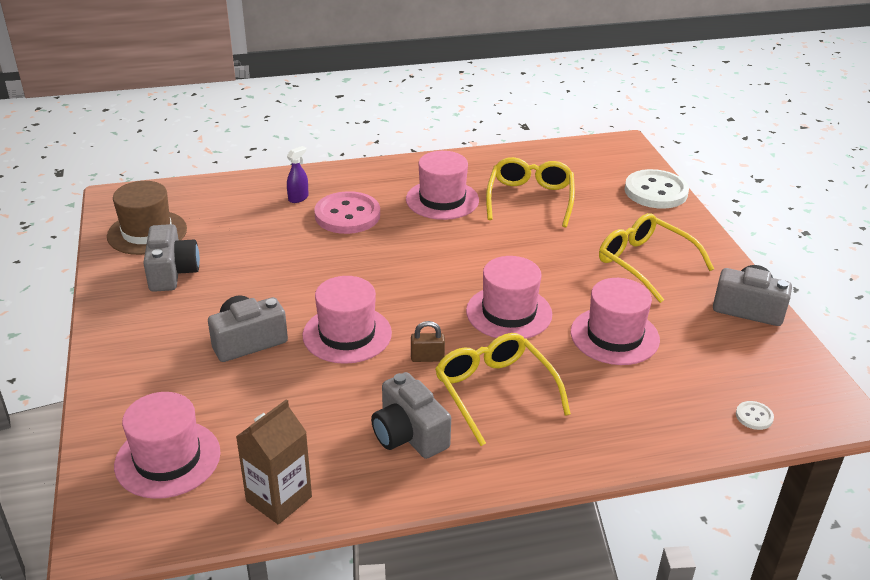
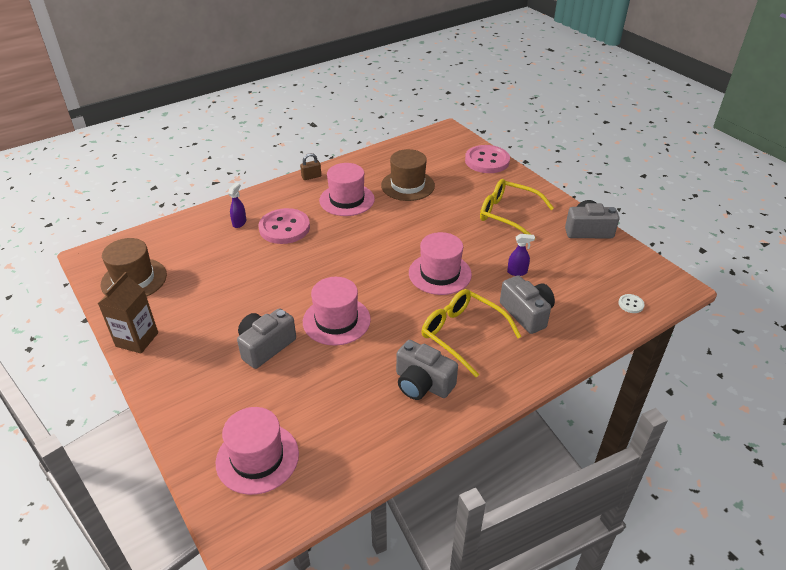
camera: 20 degrees left, 5 degrees up
(172, 272) = (174, 307): grey camera -> grey camera (526, 313)
(279, 499) = (358, 461): brown carton -> brown carton (137, 339)
(427, 358) = (403, 322): brown padlock -> brown padlock (311, 177)
(530, 199) = (407, 185): yellow glasses -> brown hat
(614, 336) = (517, 272): pink hat -> purple spray bottle
(655, 191) = (487, 161): white button -> pink button

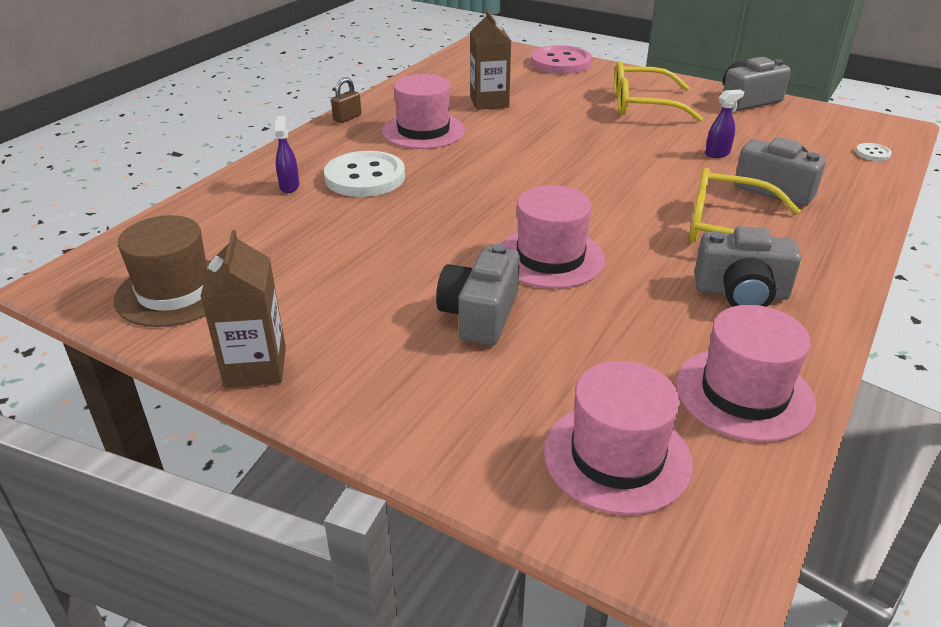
camera: 25 degrees left, 5 degrees down
(284, 228) = (365, 177): pink button -> white button
(407, 185) = (489, 102): brown hat -> brown carton
(440, 273) = (629, 176): pink hat -> pink hat (744, 393)

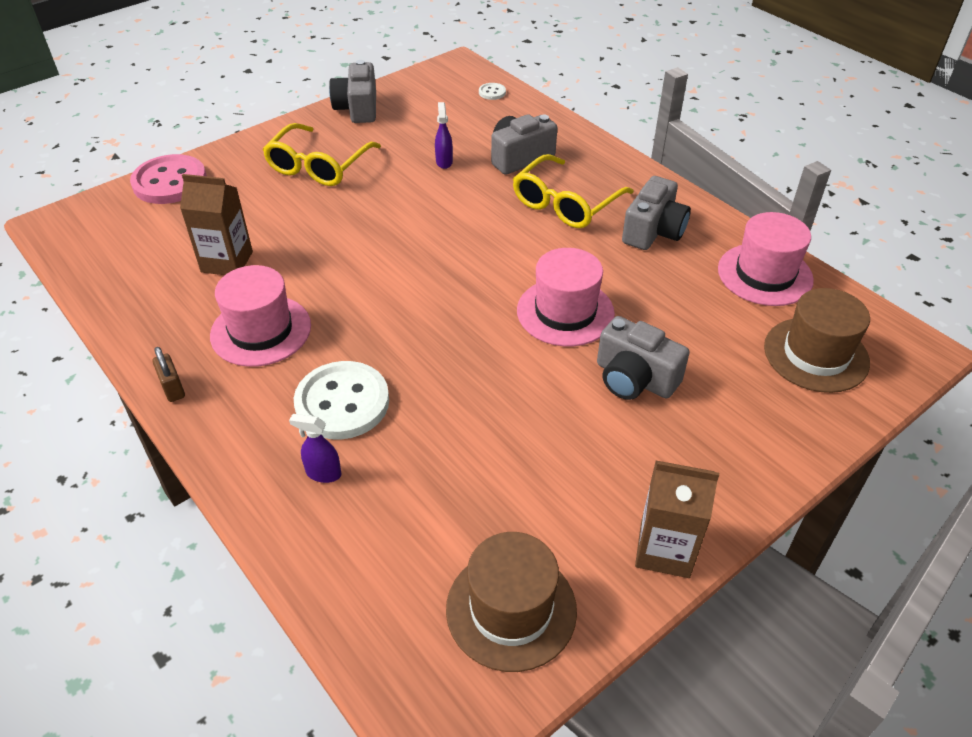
camera: 70 degrees left, 10 degrees up
(617, 457) = (816, 354): pink hat -> brown hat

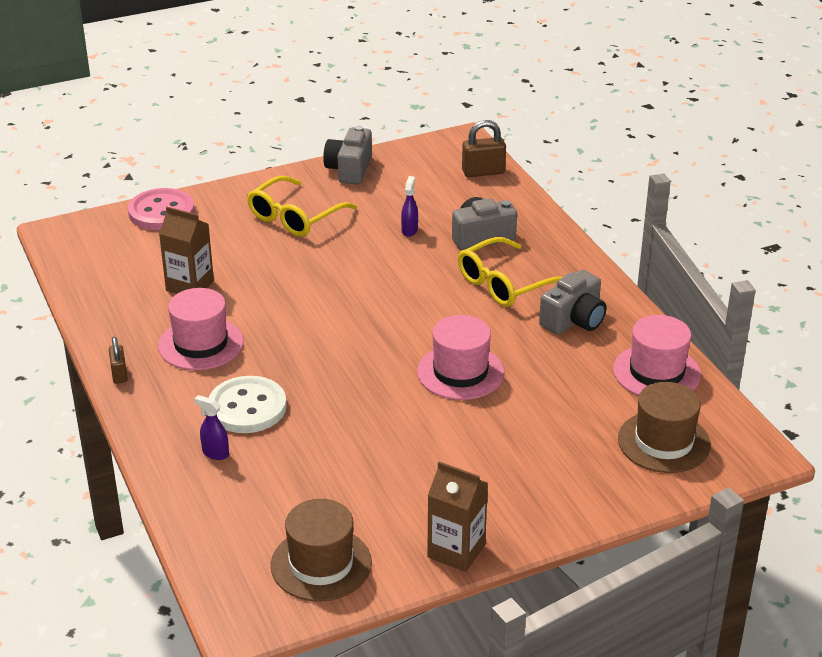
camera: 15 degrees right, 10 degrees down
(492, 92) = (483, 172): white button -> brown padlock
(634, 378) = (494, 432): grey camera -> none

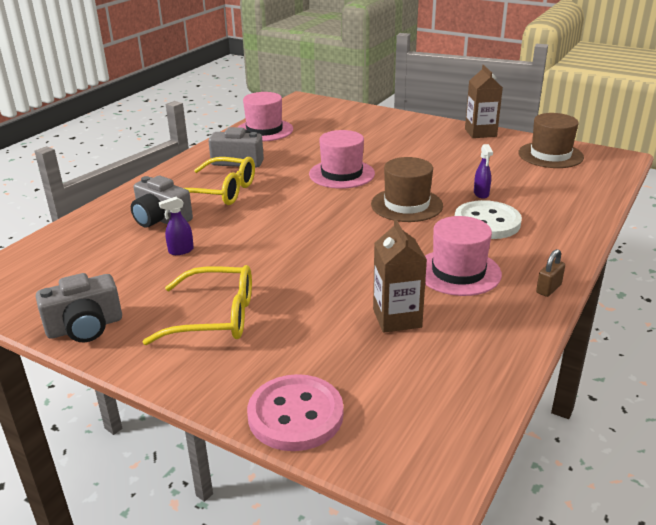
camera: 125 degrees left, 5 degrees down
(215, 453) = (542, 214): purple spray bottle -> purple spray bottle (481, 194)
(483, 172) = (39, 254): brown padlock -> none
(664, 442) = (324, 116): brown hat -> brown hat (406, 205)

